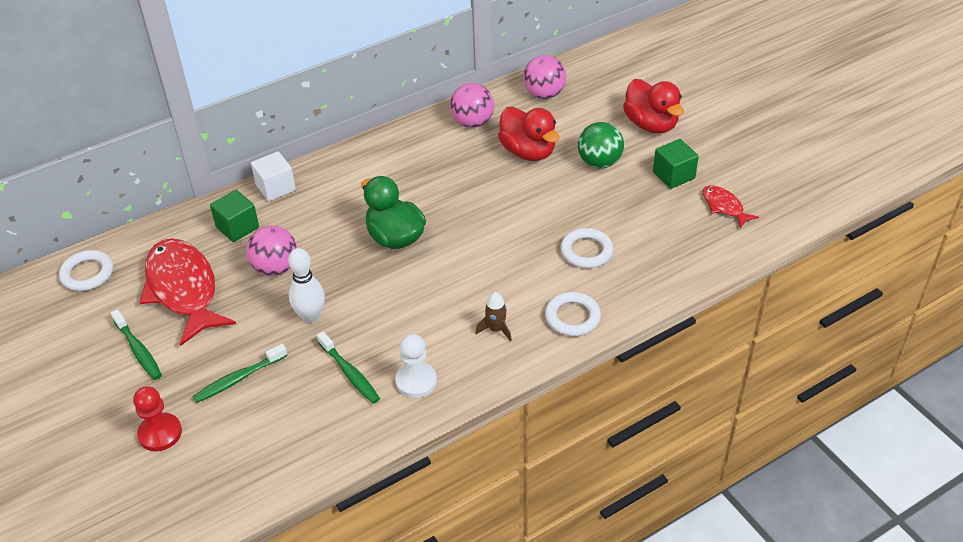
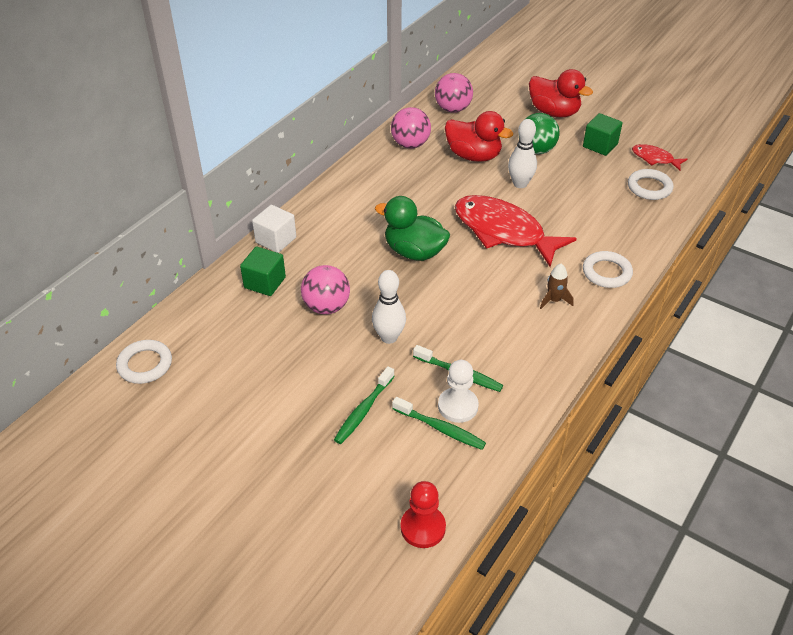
camera: 25 degrees left, 0 degrees up
(138, 350) = (248, 417): green toothbrush -> green toothbrush (440, 428)
(160, 433) = (325, 483): red pawn -> red pawn (423, 527)
(184, 290) = (253, 350): red fish -> red fish (504, 232)
(416, 381) = (521, 362): white pawn -> white pawn (458, 406)
(554, 195) = (520, 184): none -> white bowling pin
(586, 251) = (578, 219): white ring -> white ring (649, 187)

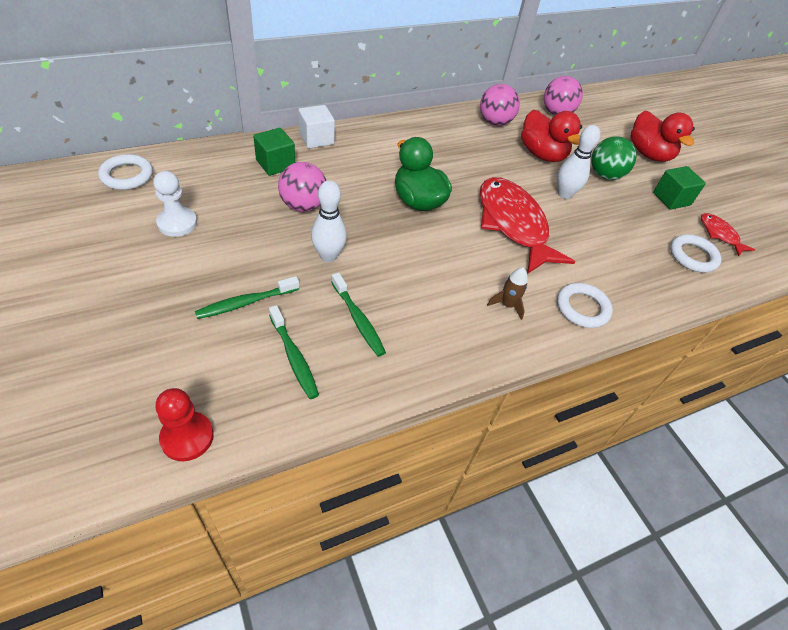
camera: 25 degrees right, 5 degrees up
(458, 406) = (328, 347): white pawn -> white pawn (177, 223)

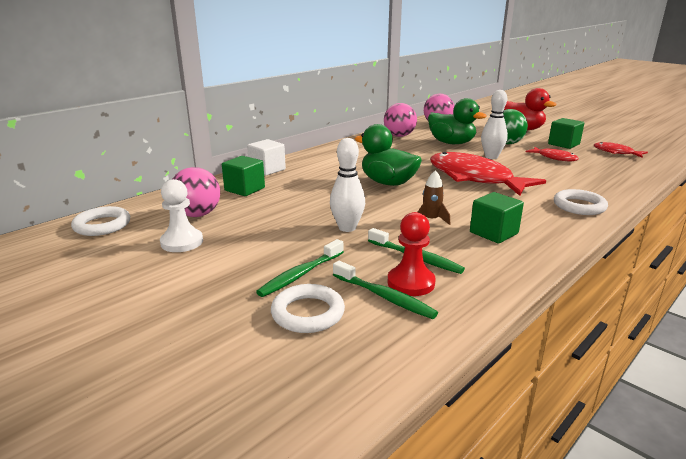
camera: 15 degrees left, 25 degrees down
(187, 437) = (336, 389): red pawn -> red pawn (411, 283)
(303, 206) = (294, 206): pink ball -> pink ball (197, 214)
(458, 314) = (493, 233): none -> green cube
(507, 305) = (524, 218): brown rocket -> brown rocket (431, 220)
(542, 154) = (451, 143): red duck -> green duck
(635, 220) = (554, 158): none -> red fish
(692, 256) = (614, 165): white ring -> white ring (308, 313)

